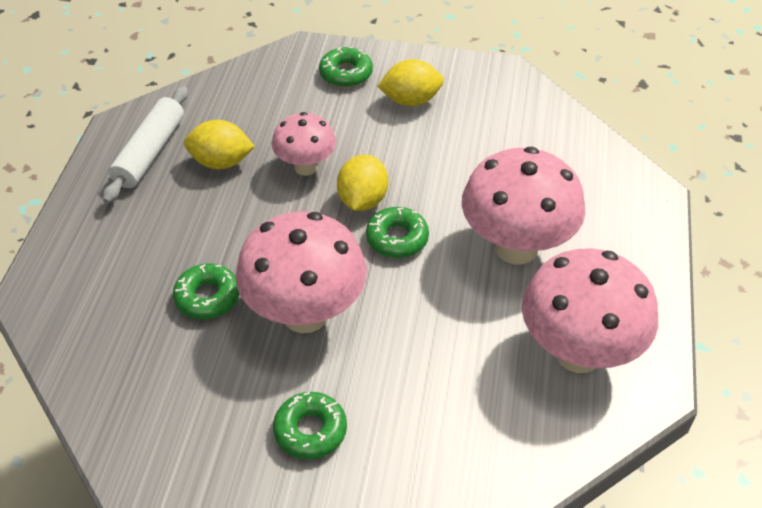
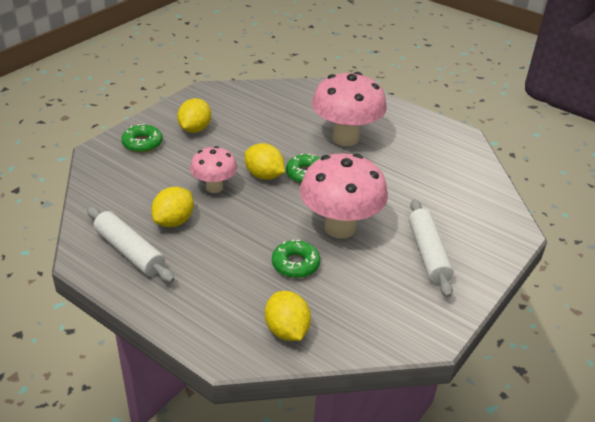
camera: 65 degrees left, 10 degrees down
(89, 333) = (287, 330): none -> yellow lemon
(310, 430) = (428, 253): green donut -> white rolling pin
(578, 353) = (429, 147): pink mushroom -> none

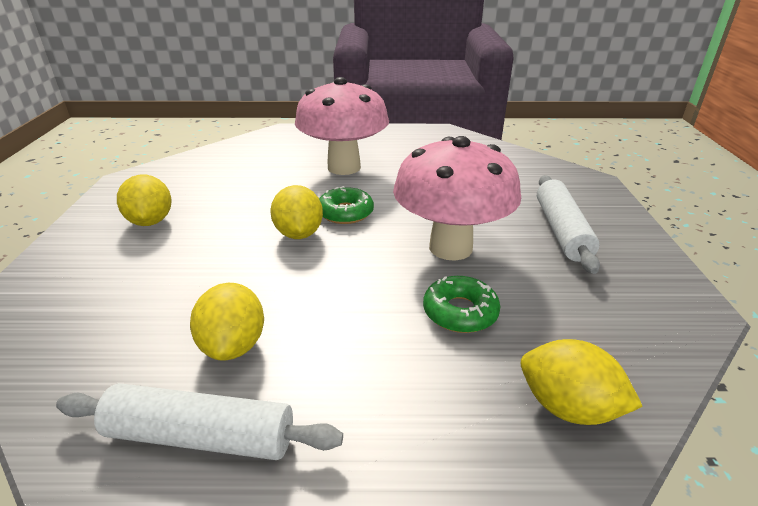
camera: 35 degrees left, 5 degrees down
(142, 143) = (81, 266): green donut -> none
(214, 187) = (248, 274): pink mushroom -> none
(264, 175) = (299, 234): yellow lemon -> yellow lemon turned 75 degrees clockwise
(428, 253) = (561, 230): white rolling pin -> white rolling pin turned 45 degrees clockwise

